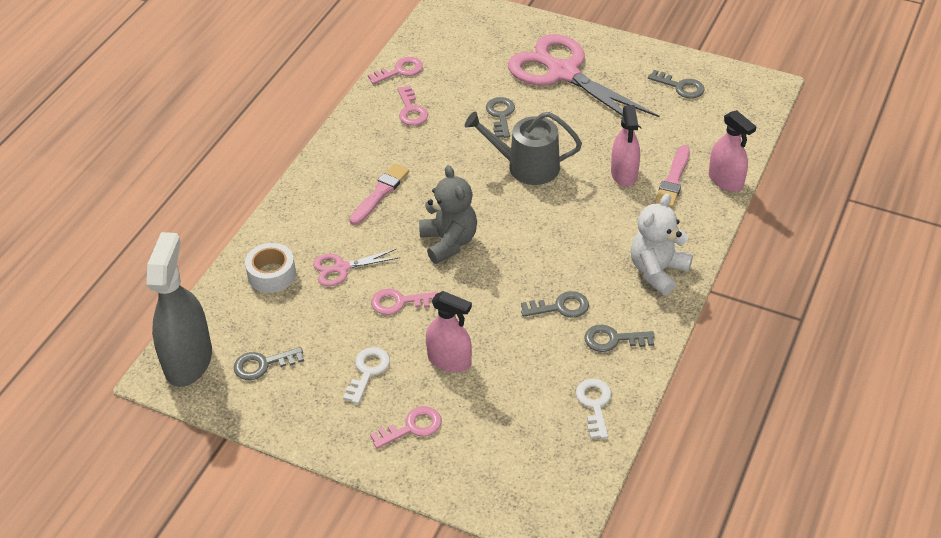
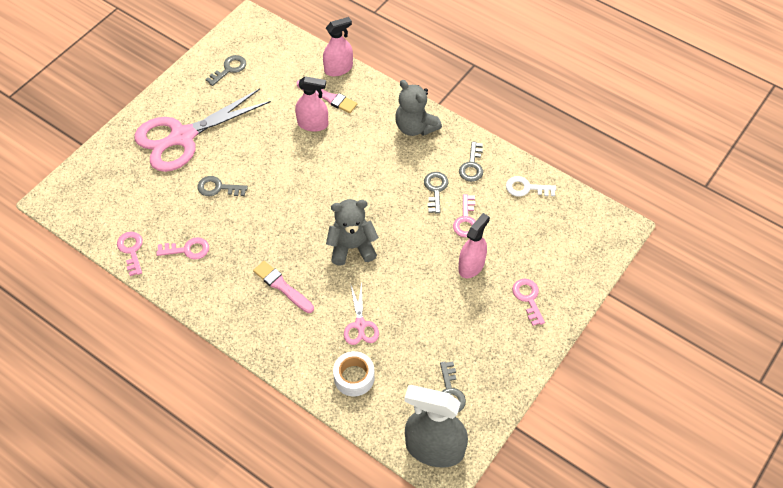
camera: 80 degrees left, 10 degrees up
(367, 371) = (471, 320): white key -> none
(399, 302) = (407, 289): pink key -> pink key (466, 220)
(526, 166) = (284, 182): grey watering can -> none
(657, 271) = (415, 127): white teddy bear -> grey teddy bear

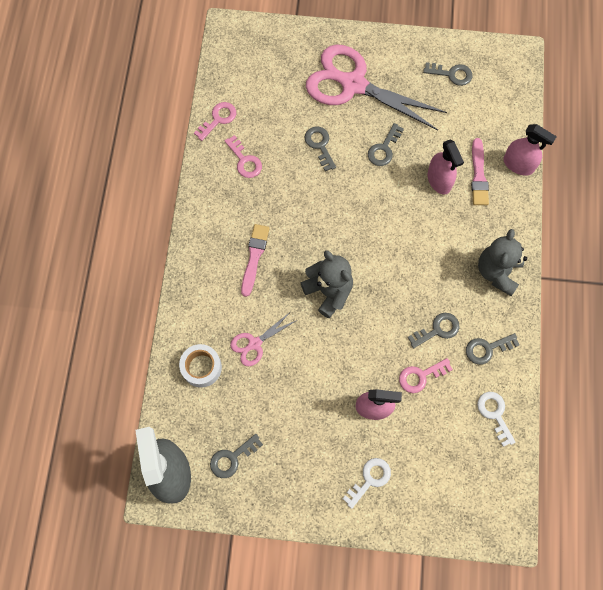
camera: 60 degrees right, 15 degrees up
(257, 146) = (384, 149): none -> grey key
(528, 298) = (369, 479): pink key -> white key

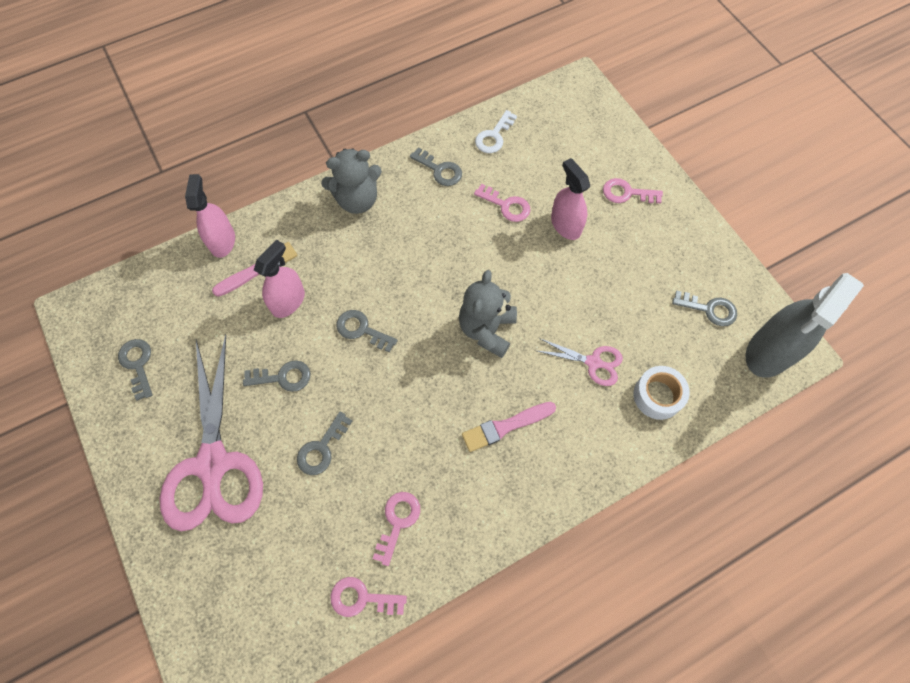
camera: 125 degrees left, 5 degrees down
(369, 479) = (626, 193): white key -> pink key
(437, 329) = (452, 216): grey key -> grey key (361, 330)

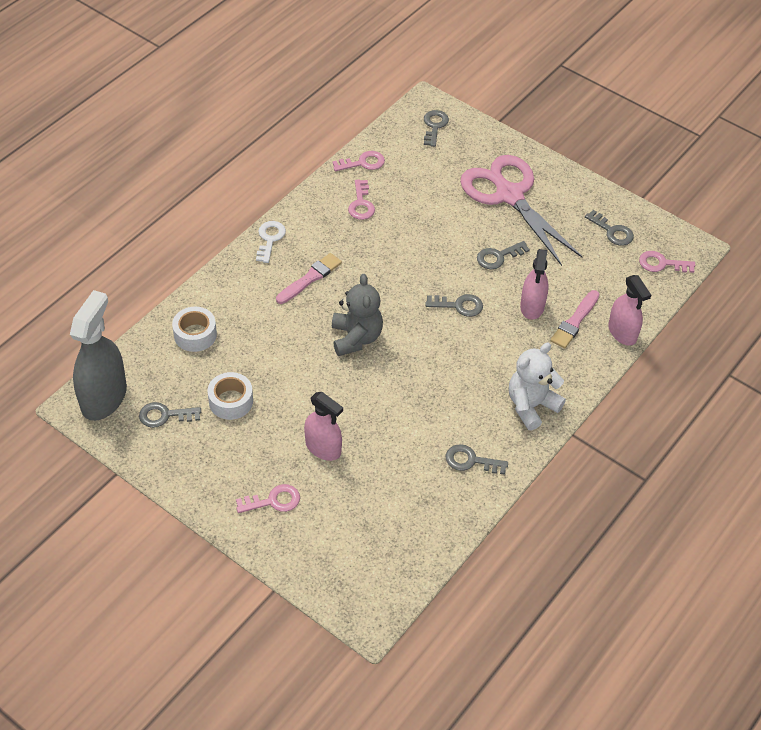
camera: 155 degrees right, 15 degrees down
(322, 448) = (439, 225): grey key -> grey key (434, 126)
(357, 200) = (531, 406): grey teddy bear -> white teddy bear
(494, 136) = (435, 516): white key -> white key (270, 239)
(506, 205) = (388, 448): pink key -> pink key (661, 264)
(593, 363) = (256, 342): pink scissors -> none
(639, 302) = (231, 401): none -> white tape

